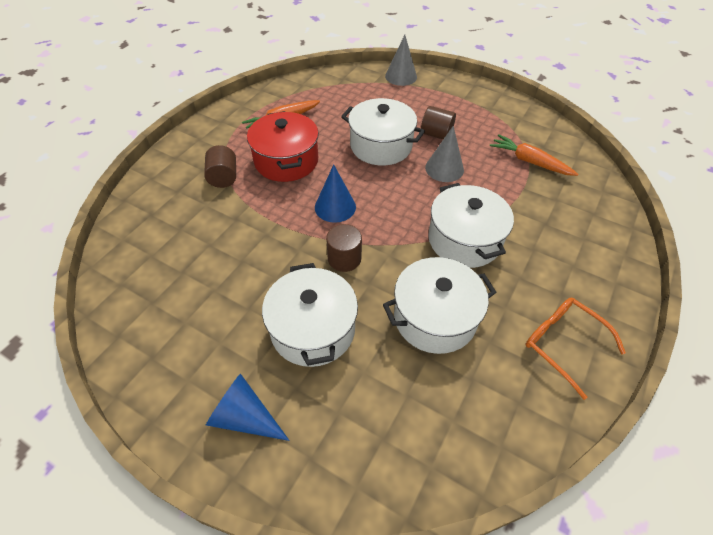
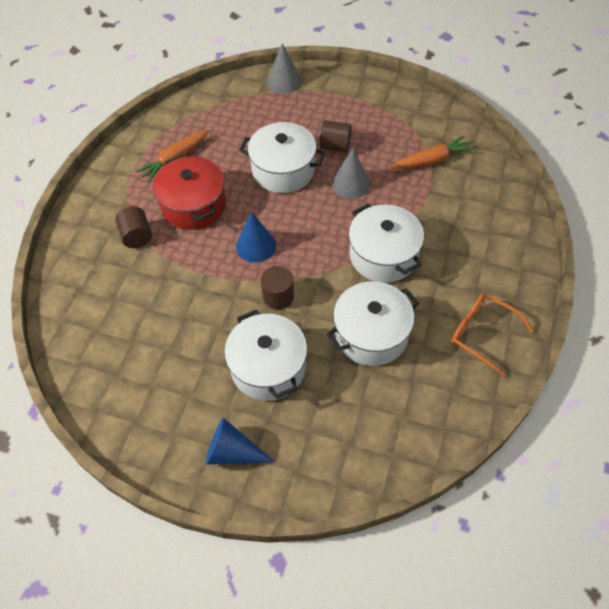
camera: 10 degrees left, 5 degrees up
(530, 162) = (431, 160): orange carrot -> orange carrot turned 135 degrees clockwise

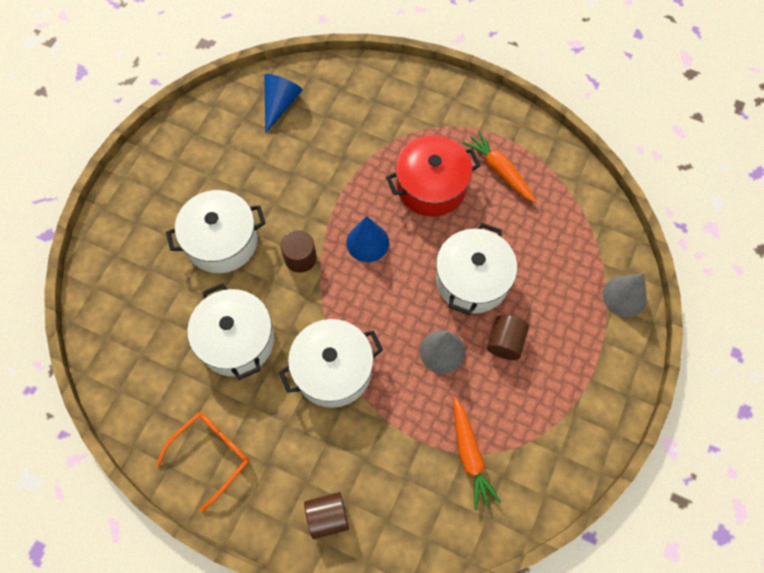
camera: 95 degrees right, 10 degrees up
(136, 236) = (397, 134): brown cylinder -> brown cylinder (327, 517)
(232, 452) = (146, 206): blue cone -> blue cone (280, 104)

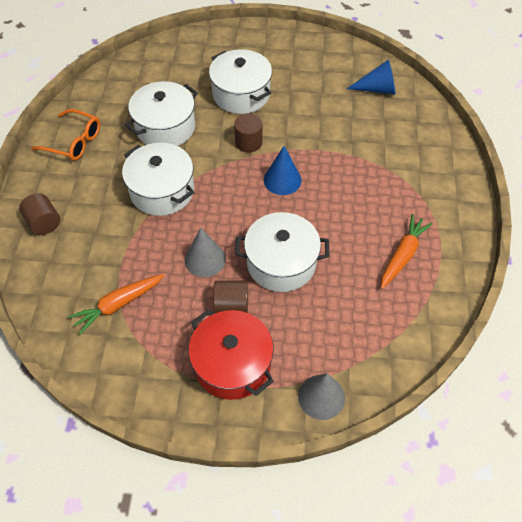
camera: 70 degrees right, 10 degrees down
(431, 187) = (357, 208): red pot -> red pot (232, 364)

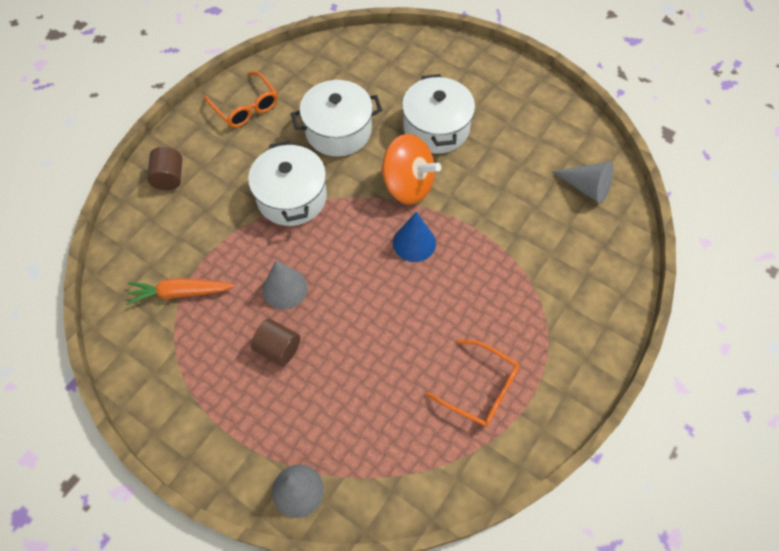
camera: 30 degrees right, 5 degrees up
(232, 364) = (239, 409): red pot -> none
(248, 142) = (408, 185): brown cylinder -> orange spinning top
(281, 263) = (353, 331): white pot -> none
(377, 89) = (586, 187): blue cone -> grey cone
(402, 255) = (481, 389): orange carrot -> orange glasses

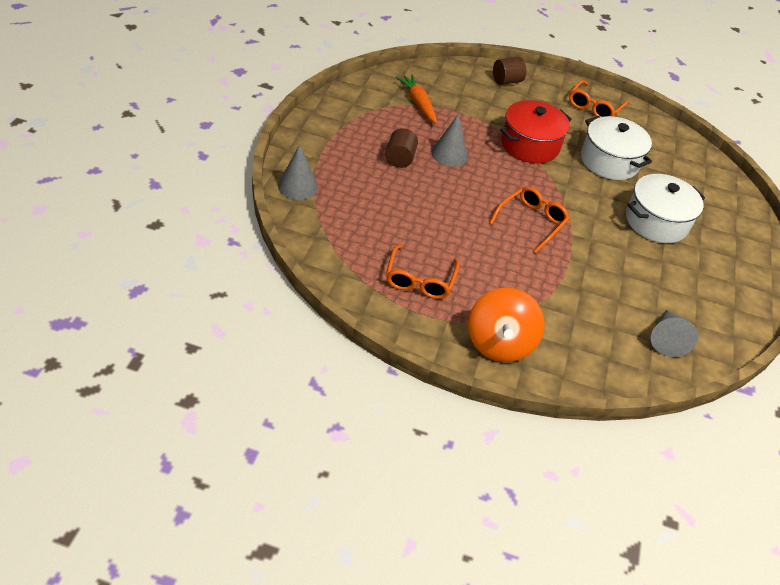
camera: 65 degrees right, 15 degrees down
(292, 197) = (529, 145): white pot -> red pot
(408, 185) = (585, 211): orange spinning top -> orange spinning top (499, 343)
(414, 243) = (531, 222): blue cone -> orange glasses

